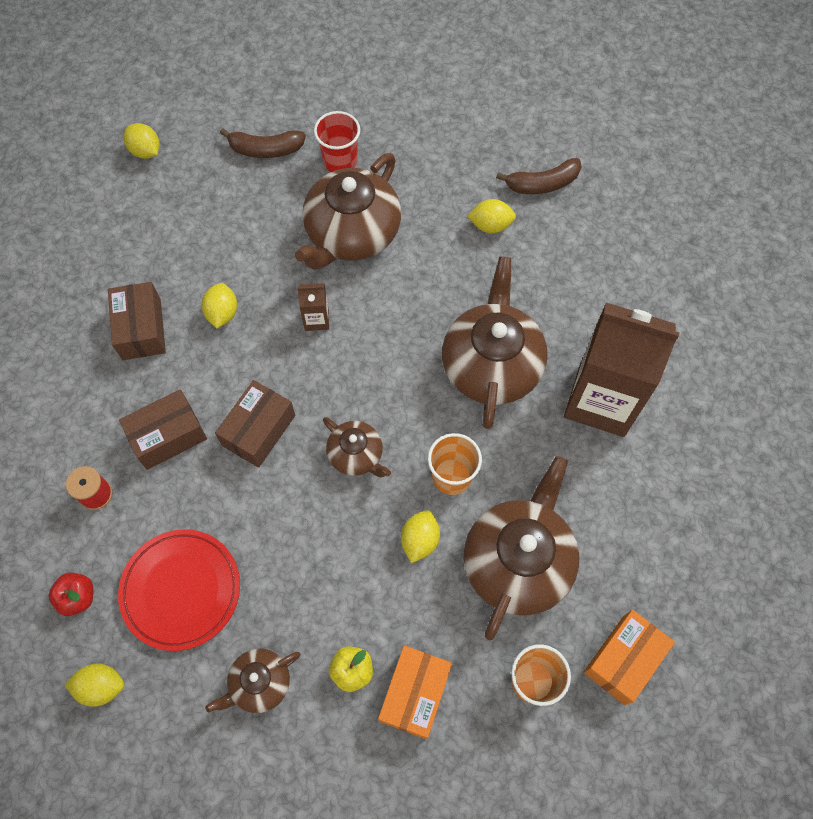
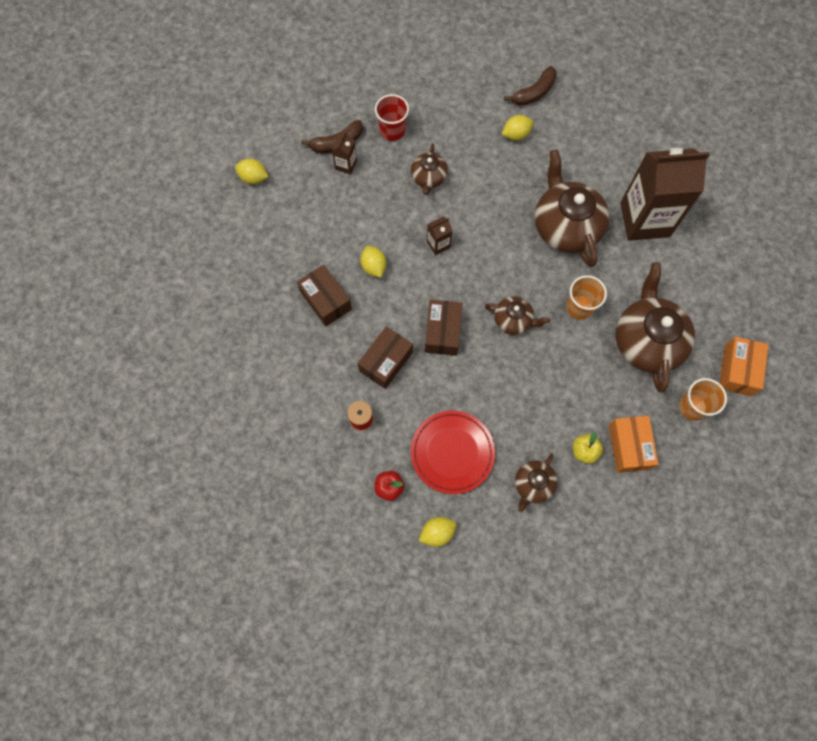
camera: 25 degrees left, 5 degrees up
(261, 179) = (346, 165): none -> brown carton
(351, 234) = (428, 177): brown teapot -> brown teapot, size x0.52
(420, 540) = (581, 355): yellow lemon -> none

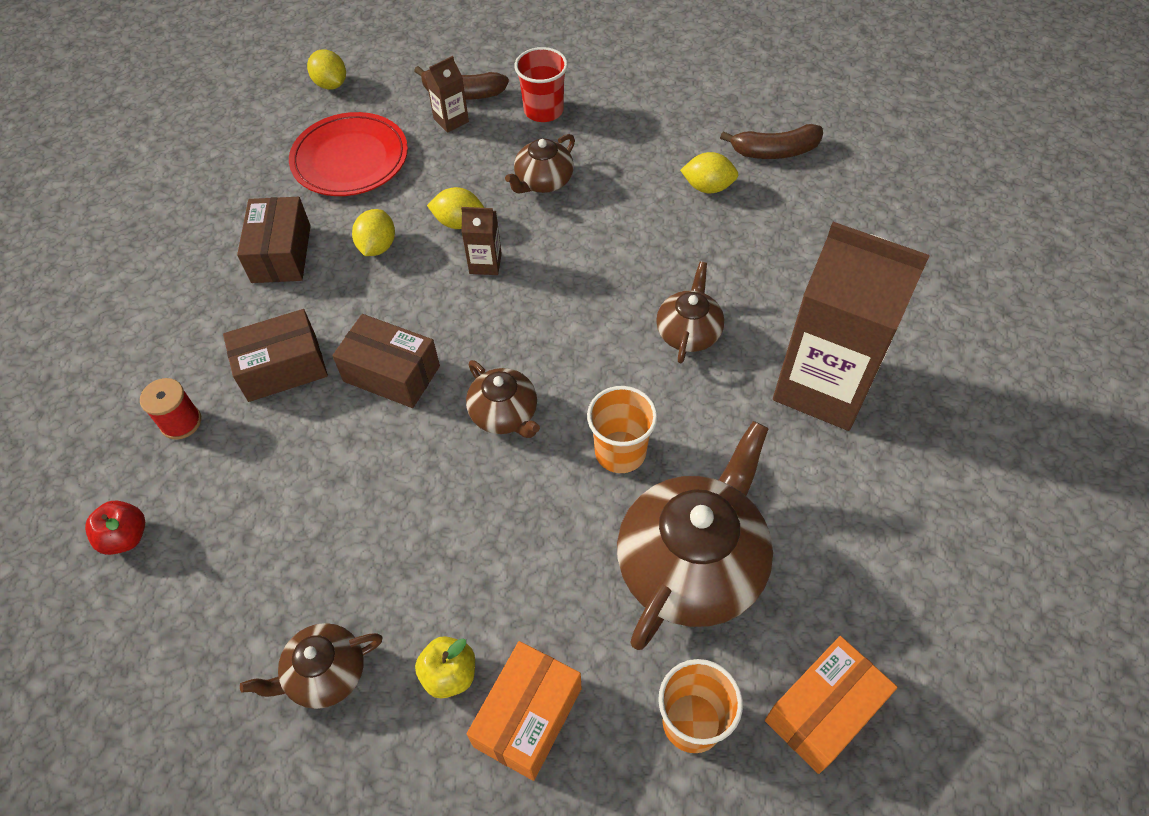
camera: 35 degrees right, 15 degrees down
(437, 533) = (124, 650): yellow lemon -> yellow lemon (459, 222)
(442, 332) = (391, 373): brown box -> brown box turned 75 degrees clockwise
(452, 453) = (254, 545): red plate -> red plate (350, 159)
(566, 226) = (688, 332): brown teapot -> brown teapot, size x0.52

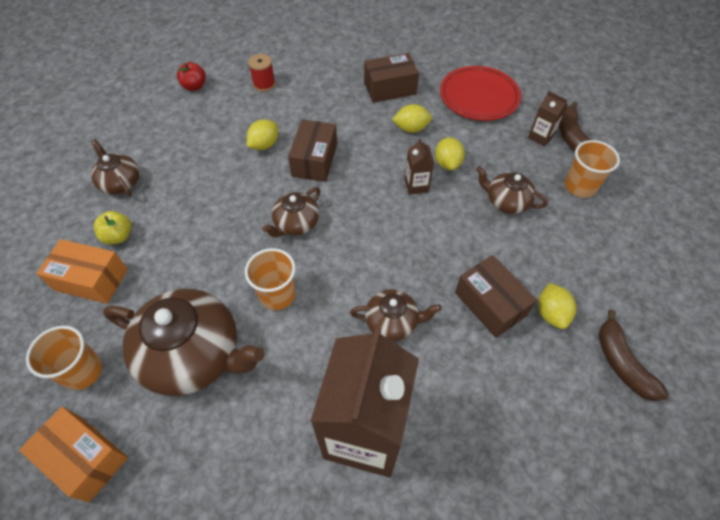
camera: 75 degrees right, 0 degrees up
(282, 368) = (307, 112): brown box -> brown box (490, 304)
(331, 84) = (541, 70): yellow lemon -> yellow lemon (264, 145)
(543, 110) = (580, 186): red cup -> orange cup

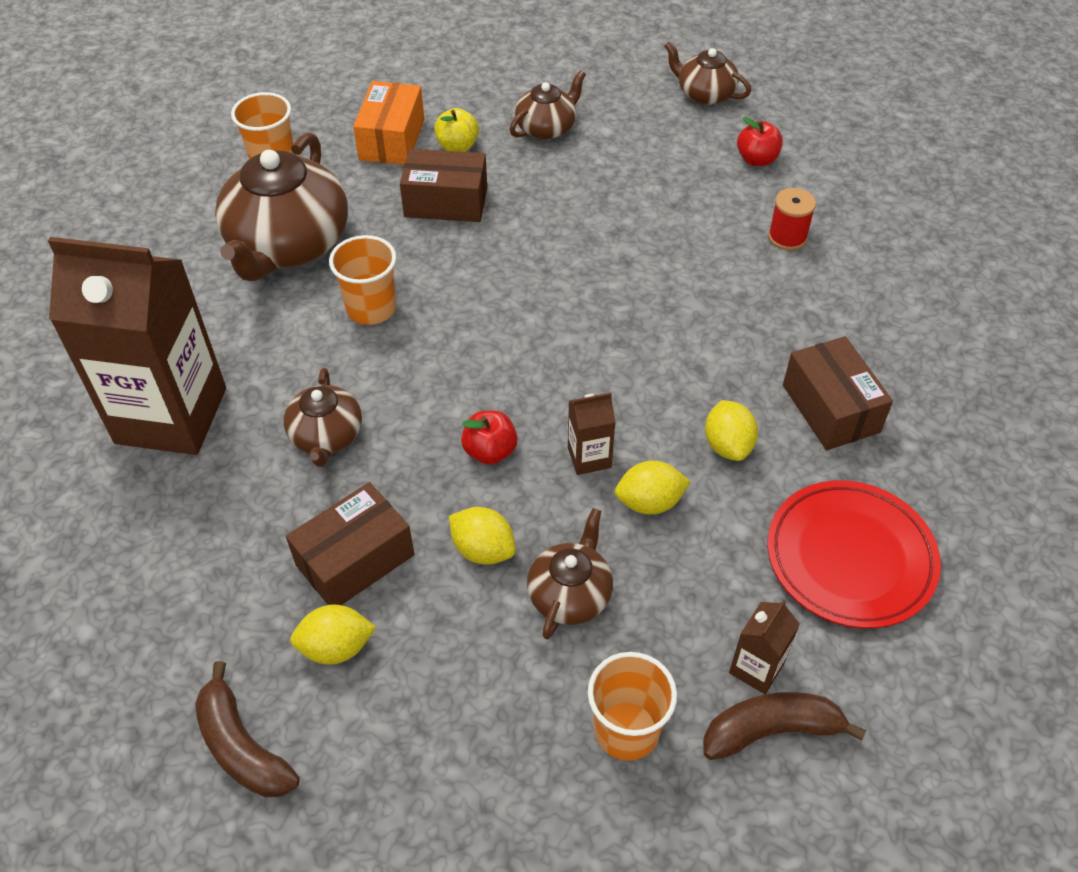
camera: 85 degrees right, 5 degrees down
(85, 458) = (176, 187): orange box -> none
(264, 145) = (645, 257): yellow lemon -> yellow lemon (483, 549)
(296, 223) = (493, 312): brown teapot -> brown teapot (704, 94)
(314, 160) = (623, 320): brown box -> brown box (446, 202)
(410, 231) = (490, 451): none -> red apple
(621, 363) = (242, 746): brown banana -> brown banana turned 105 degrees counterclockwise

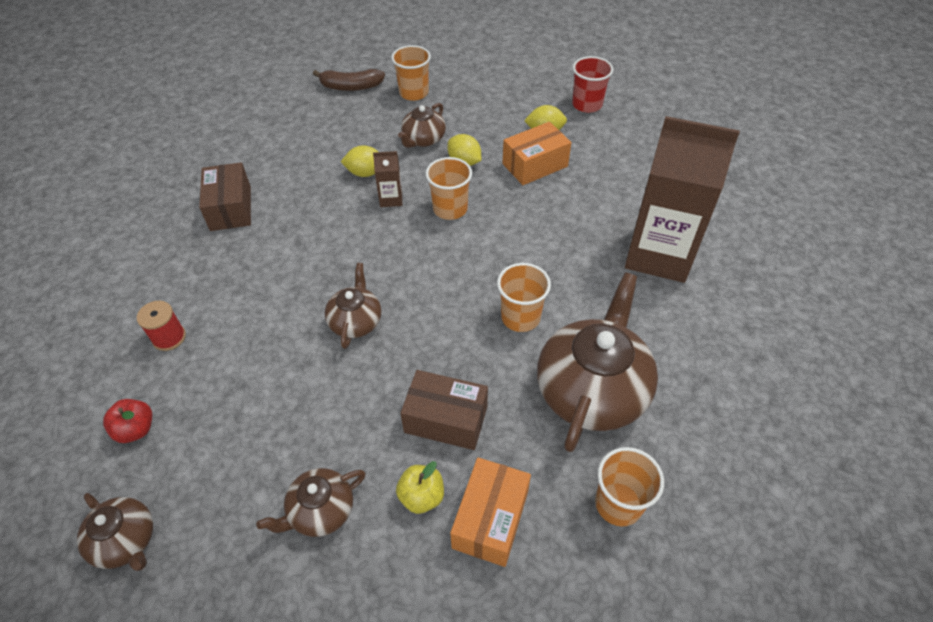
camera: 170 degrees left, 0 degrees up
(242, 746) = (587, 104): brown banana -> red cup
(326, 436) = (552, 229): brown teapot -> brown teapot (356, 321)
(355, 560) = (535, 165): brown box -> orange box
(490, 451) = (450, 209): red apple -> orange cup
(728, 445) = (305, 195): yellow lemon -> none
(756, 668) = (346, 105): brown carton -> none
(850, 558) = (273, 138): red plate -> none

